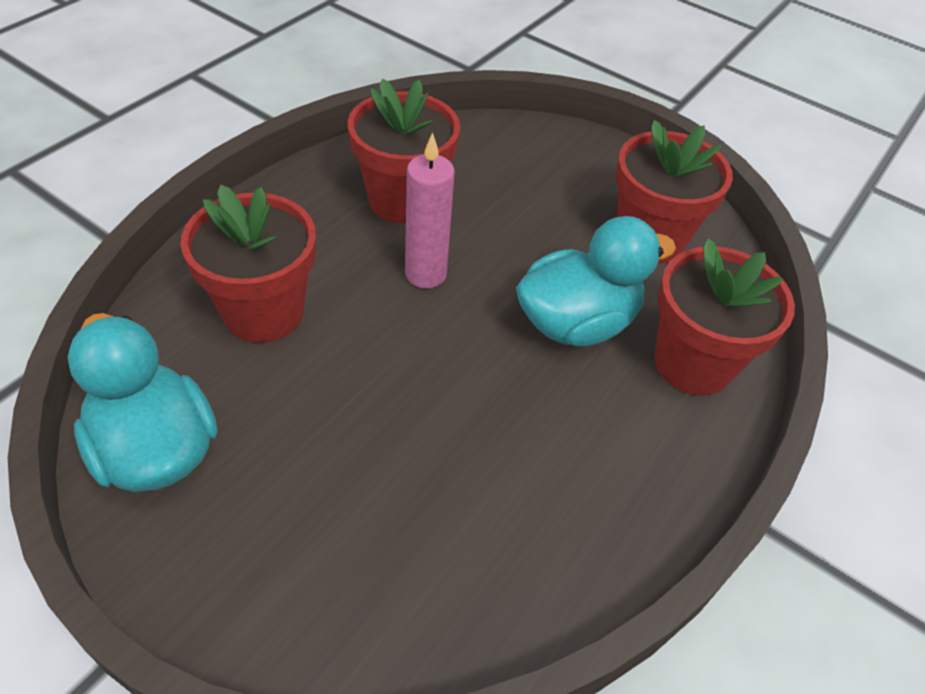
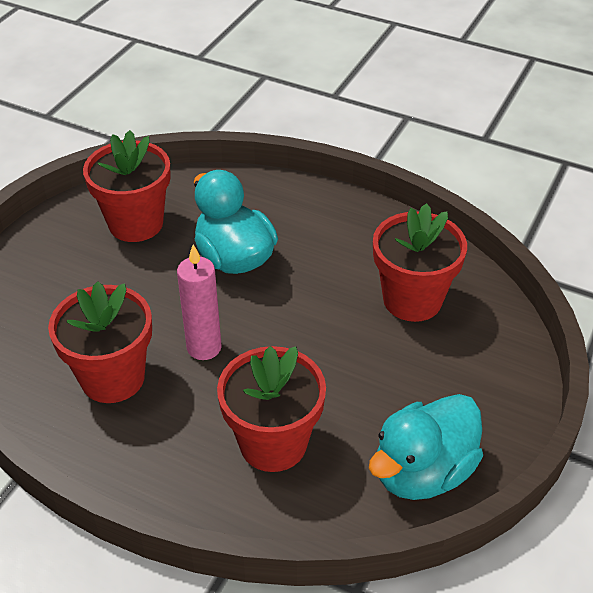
camera: 95 degrees left, 5 degrees down
(693, 363) = (255, 202): red flower pot -> red flower pot (412, 300)

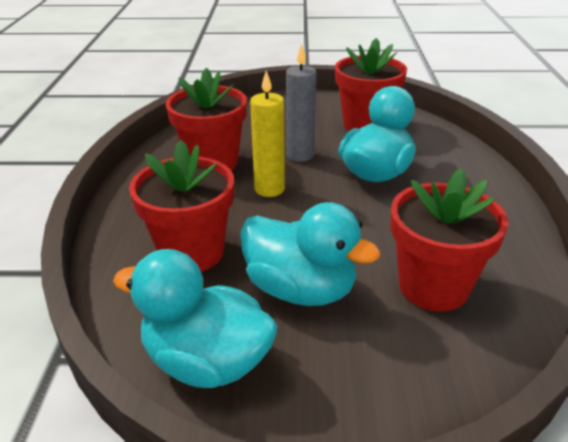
camera: 65 degrees right, 10 degrees down
(156, 299) = (300, 155): none -> grey candle
(204, 347) = (269, 189): pink candle -> yellow candle
(370, 381) = (300, 289): none -> turquoise duck

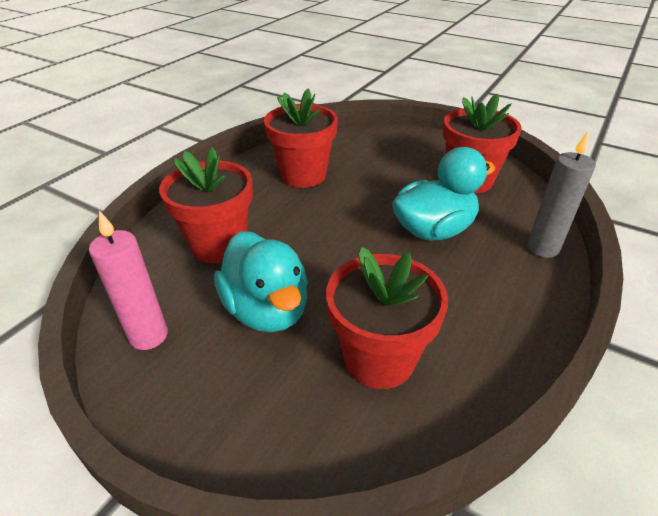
camera: 30 degrees right, 5 degrees up
(207, 361) = (148, 336): turquoise duck -> pink candle
(269, 189) = (326, 213): yellow candle -> none
(300, 155) = (380, 191): grey candle -> grey candle (542, 248)

